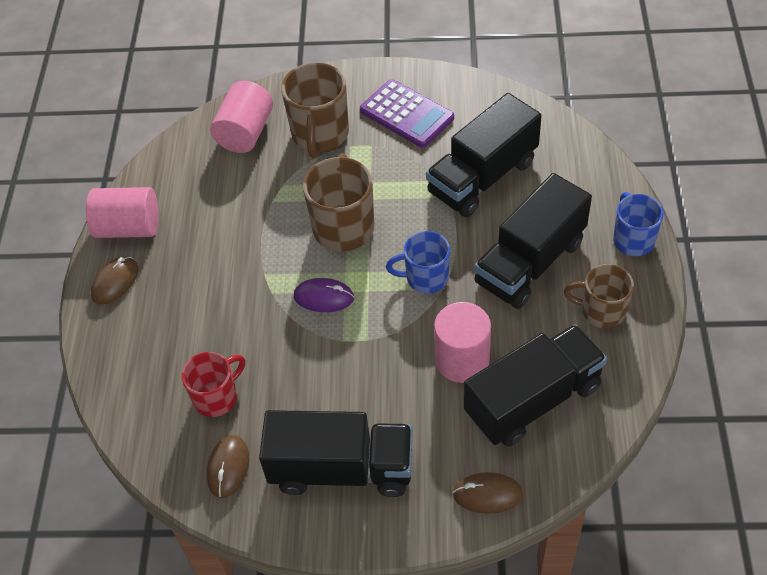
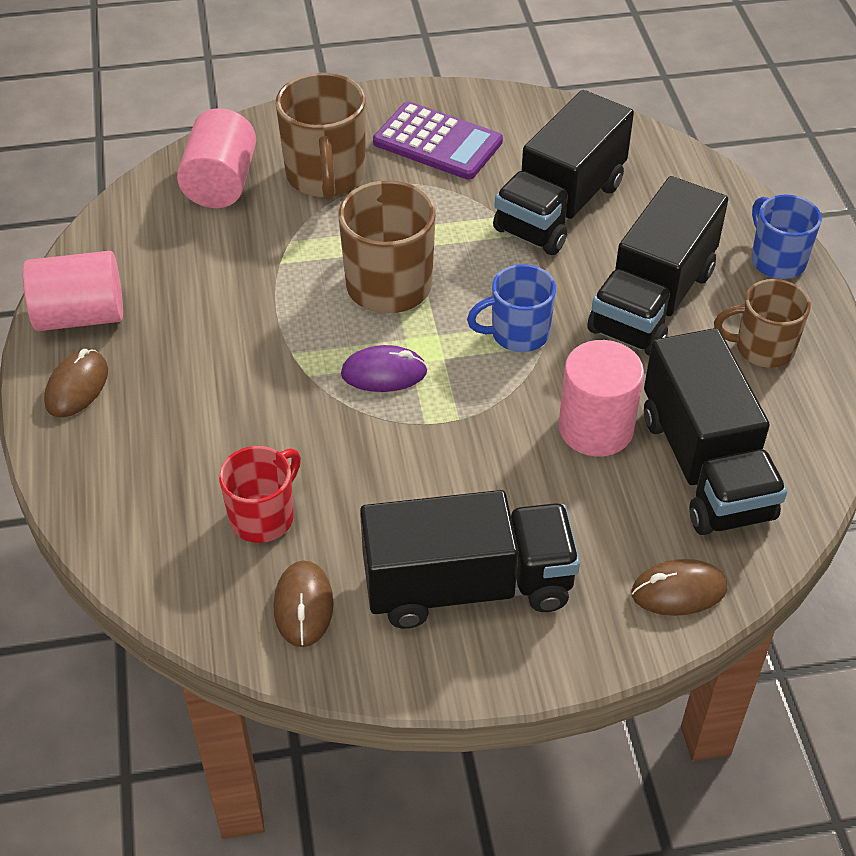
camera: 15 degrees left, 5 degrees down
(533, 400) = (705, 466): black truck -> black truck turned 120 degrees clockwise

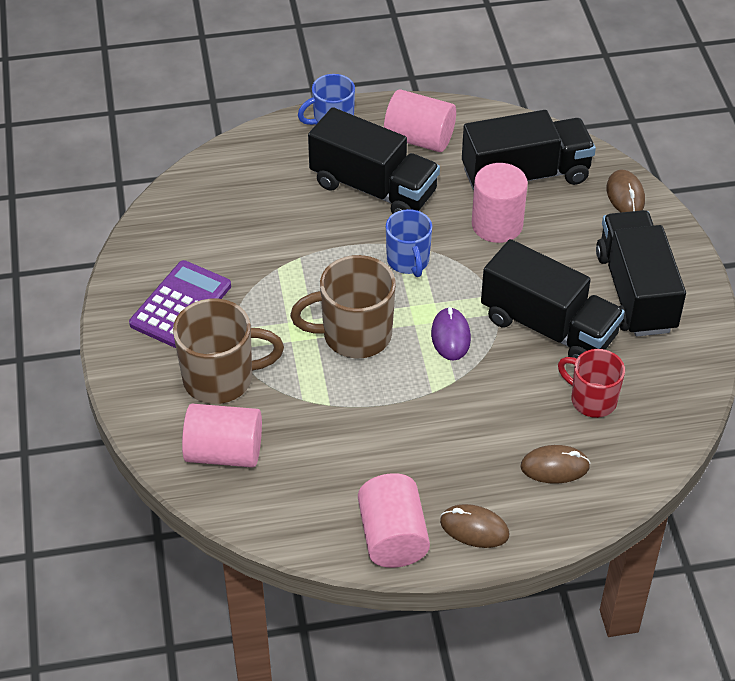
camera: 90 degrees left, 0 degrees up
(303, 606) = (663, 374): brown mouse -> brown mouse (554, 467)
(560, 207) = (268, 232): black truck -> black truck (548, 327)
(762, 348) = (419, 139): brown mug -> pink cylinder

